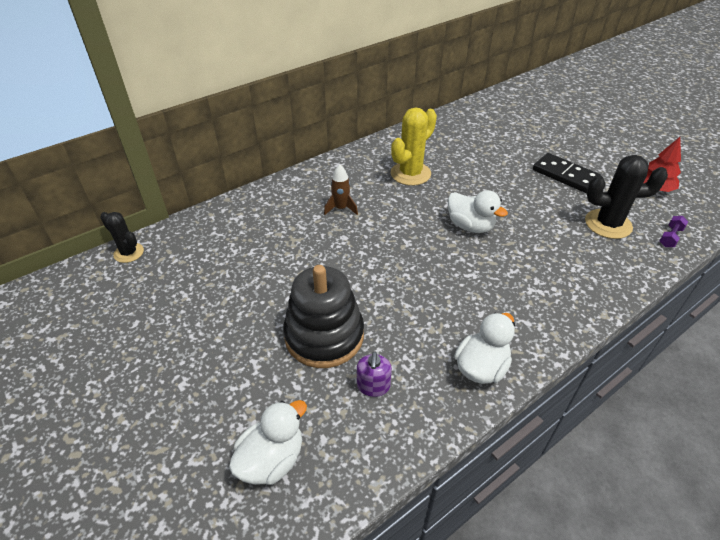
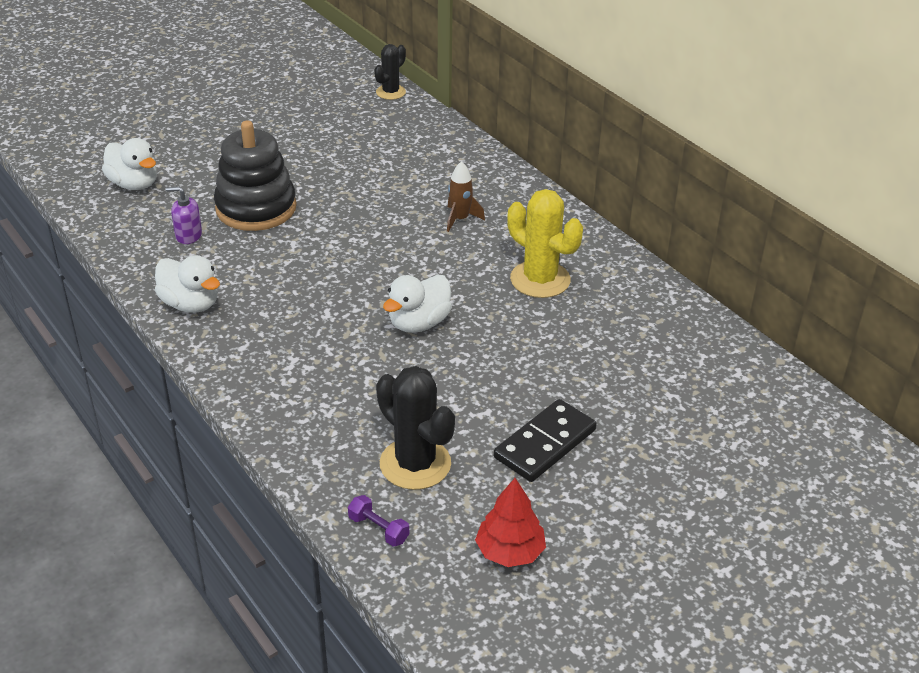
camera: 90 degrees right, 5 degrees down
(608, 224) = (415, 464): black cactus -> black cactus turned 45 degrees counterclockwise

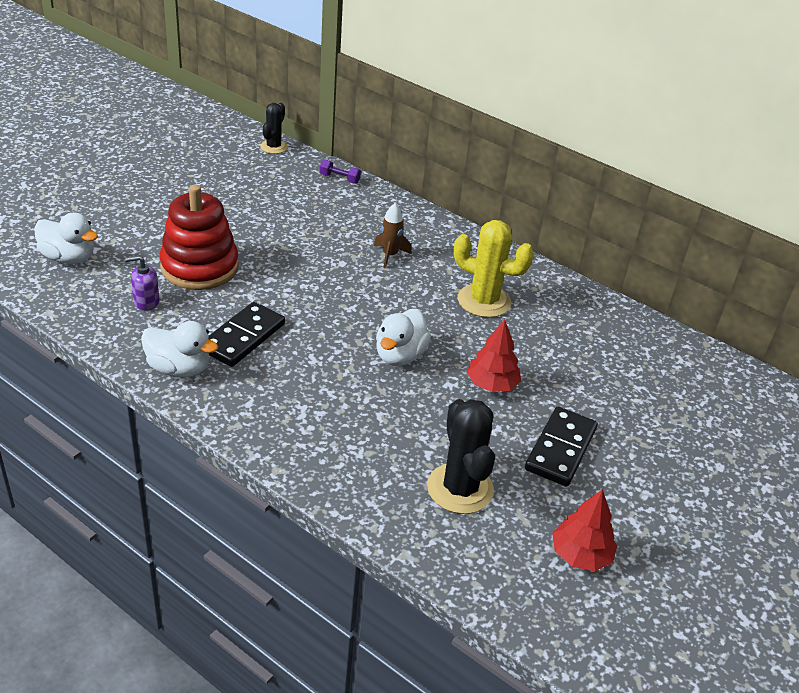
camera: 20 degrees left, 0 degrees up
(256, 208) = (199, 267): black stacking toy -> red stacking toy
(267, 283) = (243, 337): none -> black domino
(378, 529) = (458, 558): purple dumbbell -> purple dumbbell (339, 179)
(415, 464) = (460, 488): black cactus -> black cactus turned 45 degrees clockwise
(503, 367) = (492, 384): none -> red tree

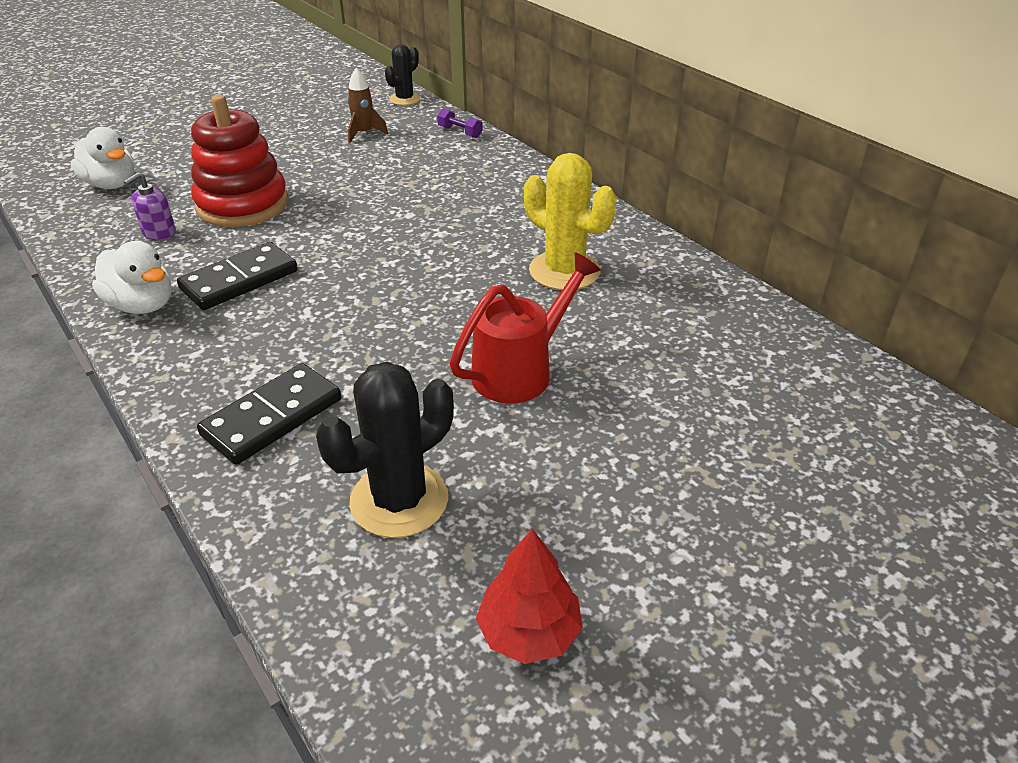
camera: 20 degrees right, 0 degrees up
(146, 302) = (159, 233): purple soap dispenser -> purple soap dispenser turned 60 degrees counterclockwise
(390, 255) = (472, 211): brown rocket -> brown rocket (364, 134)
(400, 355) = (417, 321): white duck -> none
(460, 488) = (399, 500): black cactus -> black cactus turned 45 degrees clockwise
(492, 384) = (521, 370): red tree -> red watering can
(561, 449) = (576, 469): black domino -> black domino (272, 417)

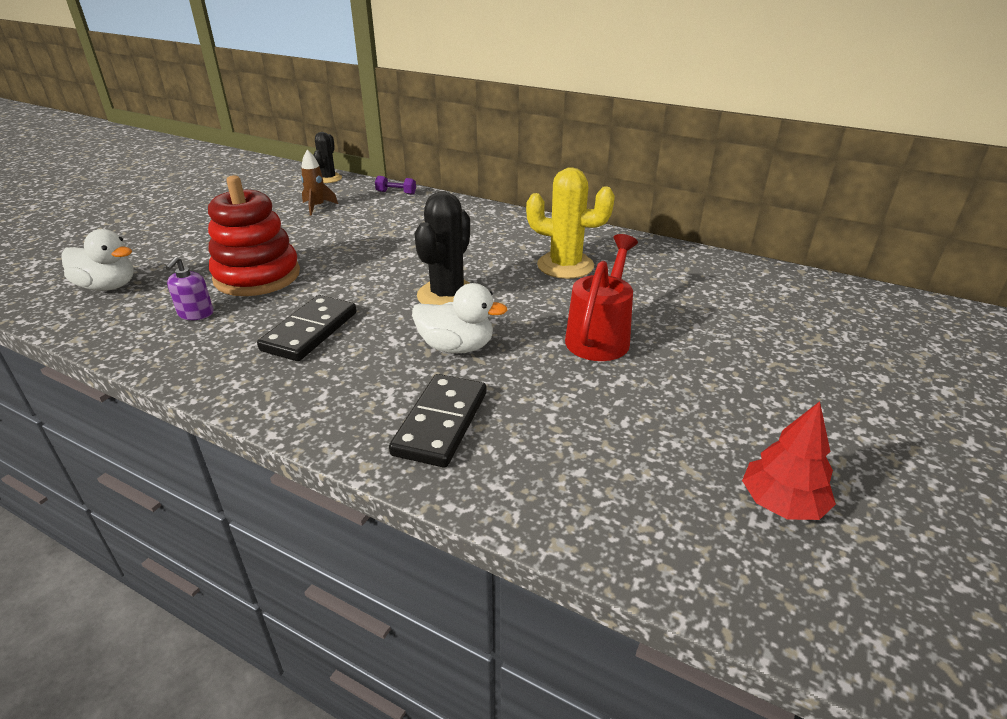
camera: 25 degrees left, 5 degrees down
(142, 305) = (234, 372): white duck -> white duck (456, 347)
(399, 500) = (602, 449): black cactus -> black cactus (447, 295)

